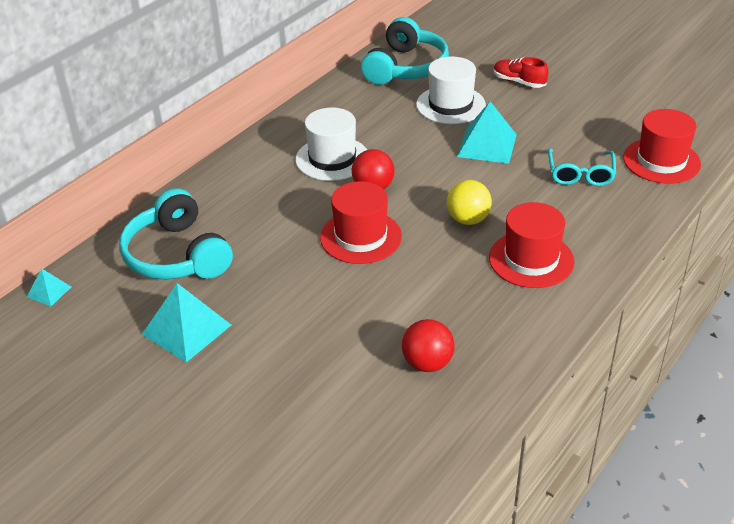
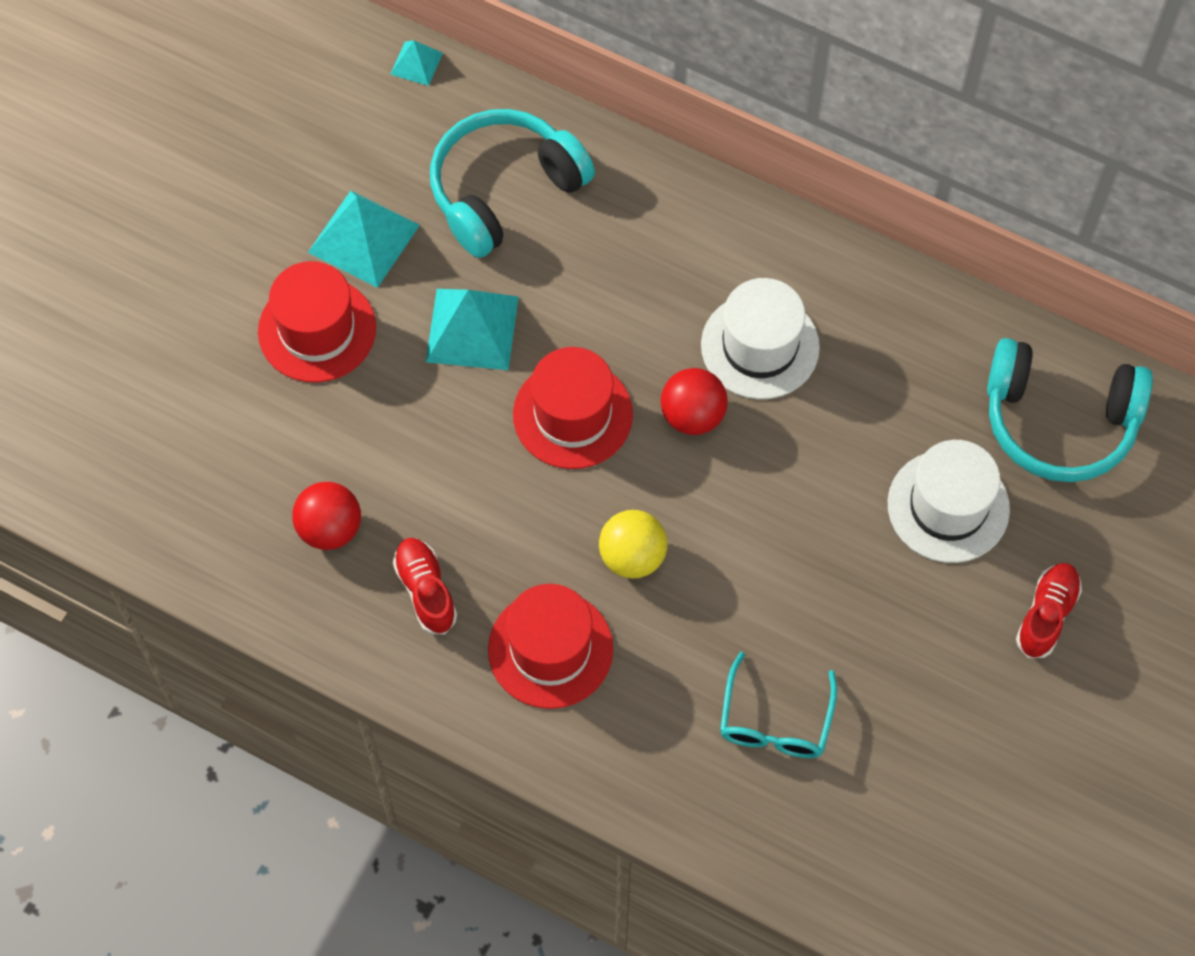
camera: 80 degrees right, 25 degrees up
(483, 315) = (426, 590): none -> red shoe
(487, 145) = (834, 572): turquoise pyramid -> turquoise pyramid (472, 329)
(580, 174) = (775, 720): turquoise glasses -> turquoise glasses turned 75 degrees counterclockwise
(661, 161) = (832, 851): red hat -> red hat (317, 329)

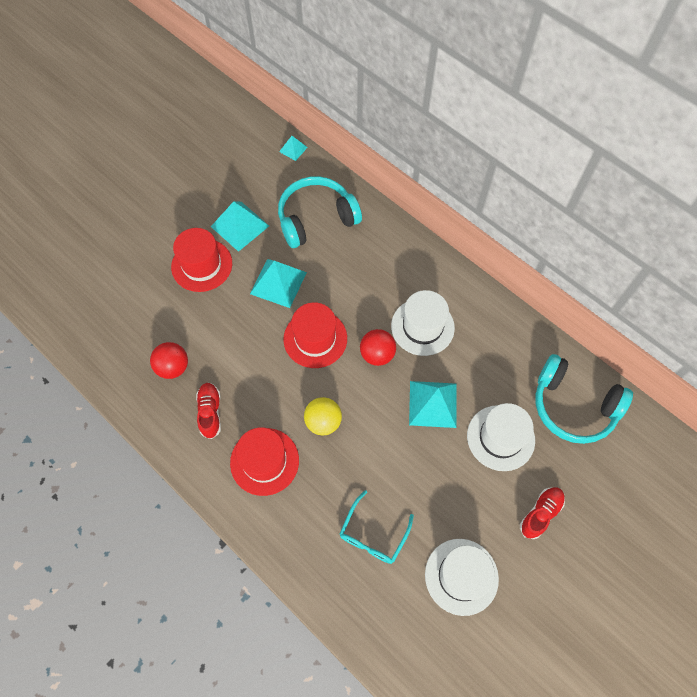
camera: 15 degrees right, 0 degrees up
(816, 478) = (433, 404): none -> turquoise pyramid
(941, 748) = (461, 576): none -> white hat

